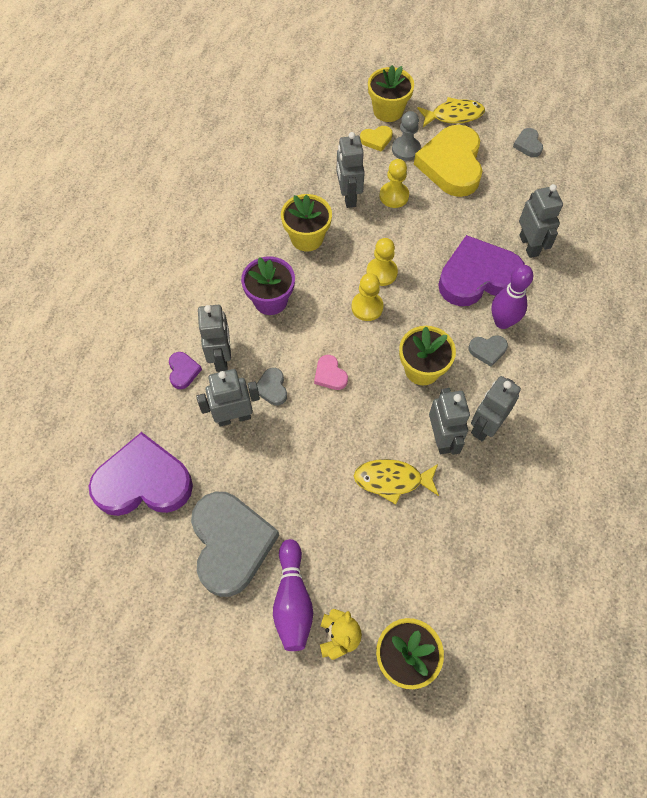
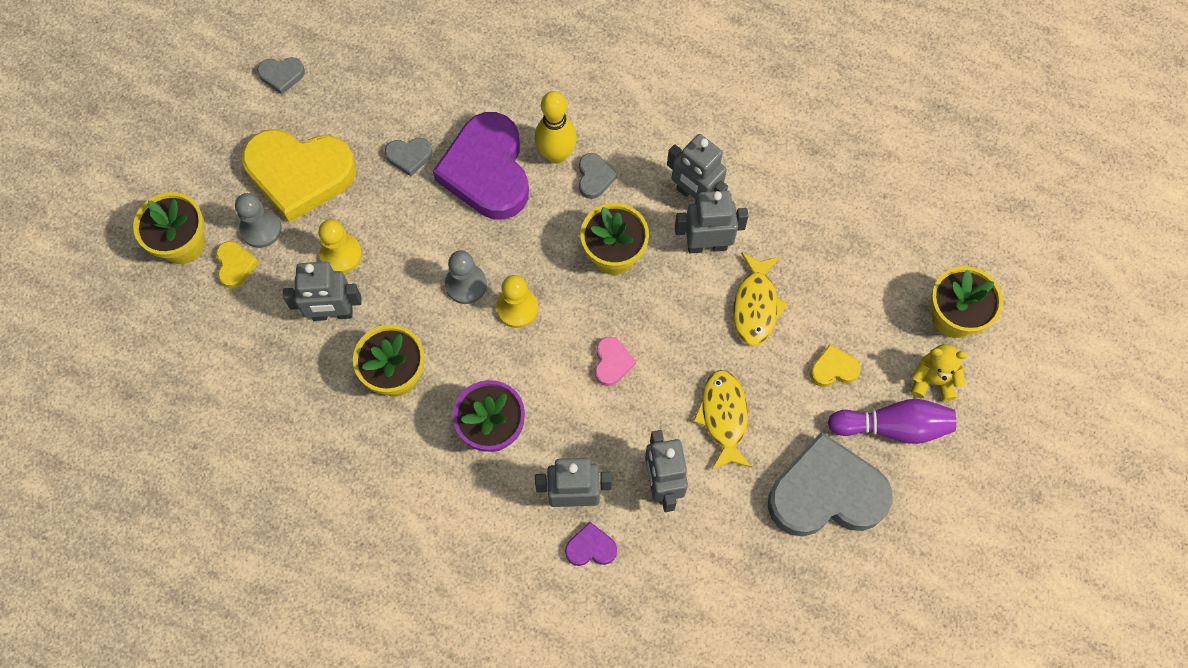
camera: 85 degrees left, 5 degrees up
(143, 482) = (743, 598): purple heart -> none
(272, 388) = (625, 434): grey heart -> grey heart (409, 156)
(330, 375) = (612, 362): pink heart -> pink heart turned 60 degrees counterclockwise
(342, 547) = (833, 369): none -> yellow heart
(381, 272) = (466, 284): yellow pawn -> grey pawn
(453, 115) = (210, 158): yellow fish -> yellow fish (723, 417)
(502, 322) = (556, 154): purple bowling pin -> yellow bowling pin
(529, 245) = (447, 104): grey robot -> none

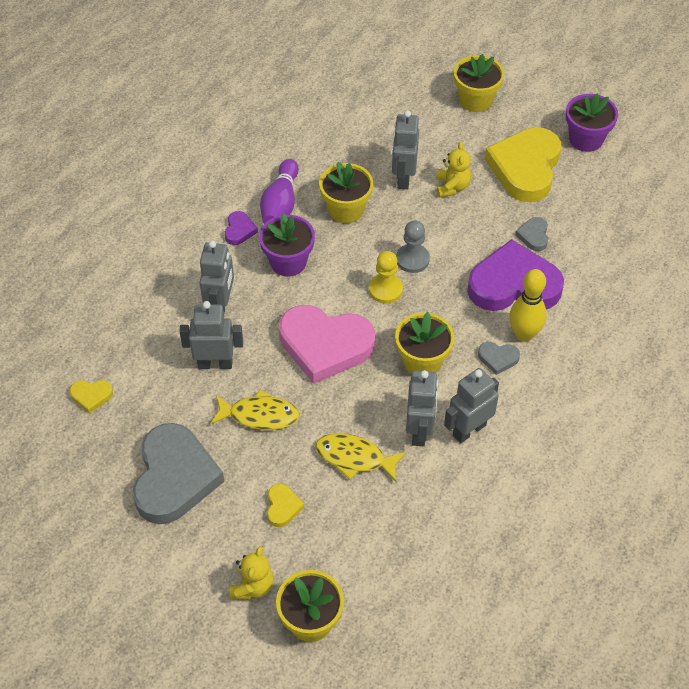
camera: 100 degrees right, 15 degrees down
(235, 265) = (453, 127): yellow heart -> yellow heart (91, 396)
(243, 111) = (586, 139): none -> purple flower pot
(261, 229) = (481, 143): grey pawn -> none
(282, 75) = (617, 164): grey heart -> none
(341, 254) = (452, 187): yellow pawn -> yellow teddy bear
(591, 547) = (179, 310): purple heart -> purple heart (239, 230)
(612, 362) = (325, 345): pink heart -> pink heart, size x2.37
(893, 427) = (218, 543): purple bowling pin -> purple bowling pin (280, 204)

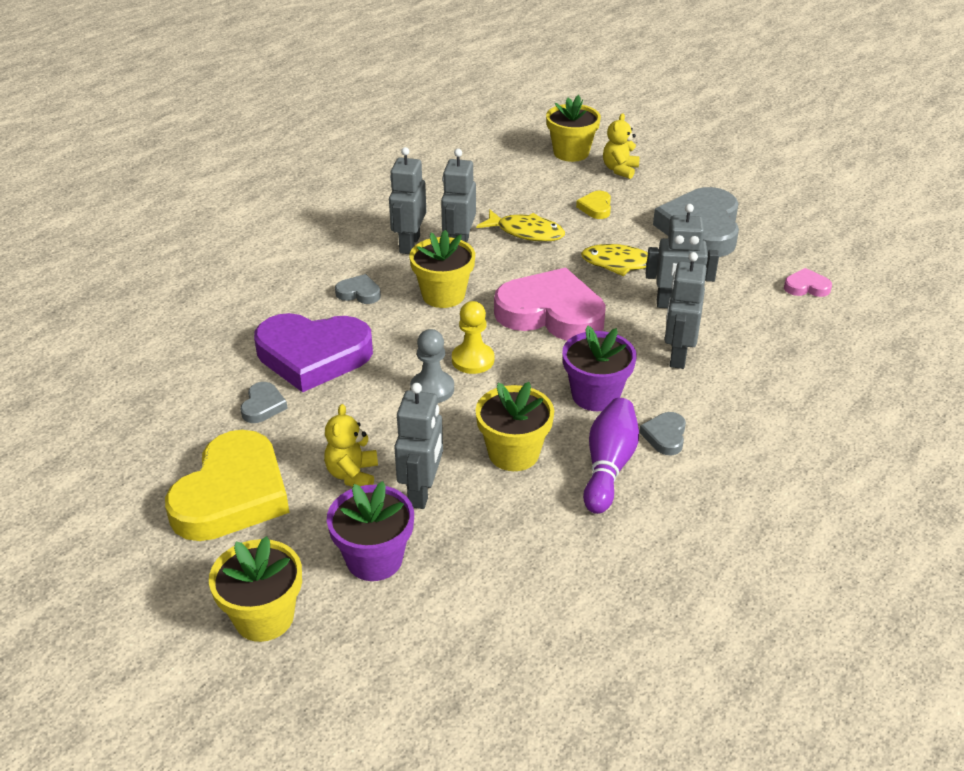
camera: 175 degrees left, 15 degrees down
(91, 396) = (806, 287): yellow heart -> pink heart
(239, 230) = (665, 436): purple heart -> grey heart
(469, 430) = (409, 244): grey robot -> grey robot turned 135 degrees clockwise
(524, 334) = (321, 311): yellow bowling pin -> none
(586, 139) = (114, 533): purple flower pot -> purple flower pot (374, 559)

